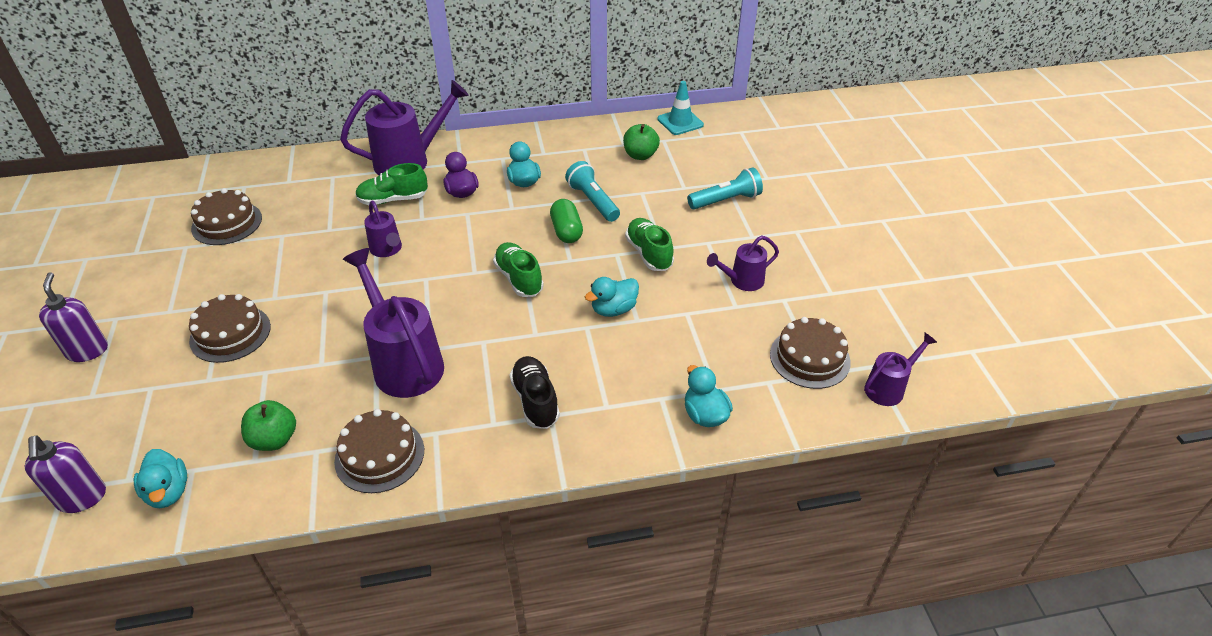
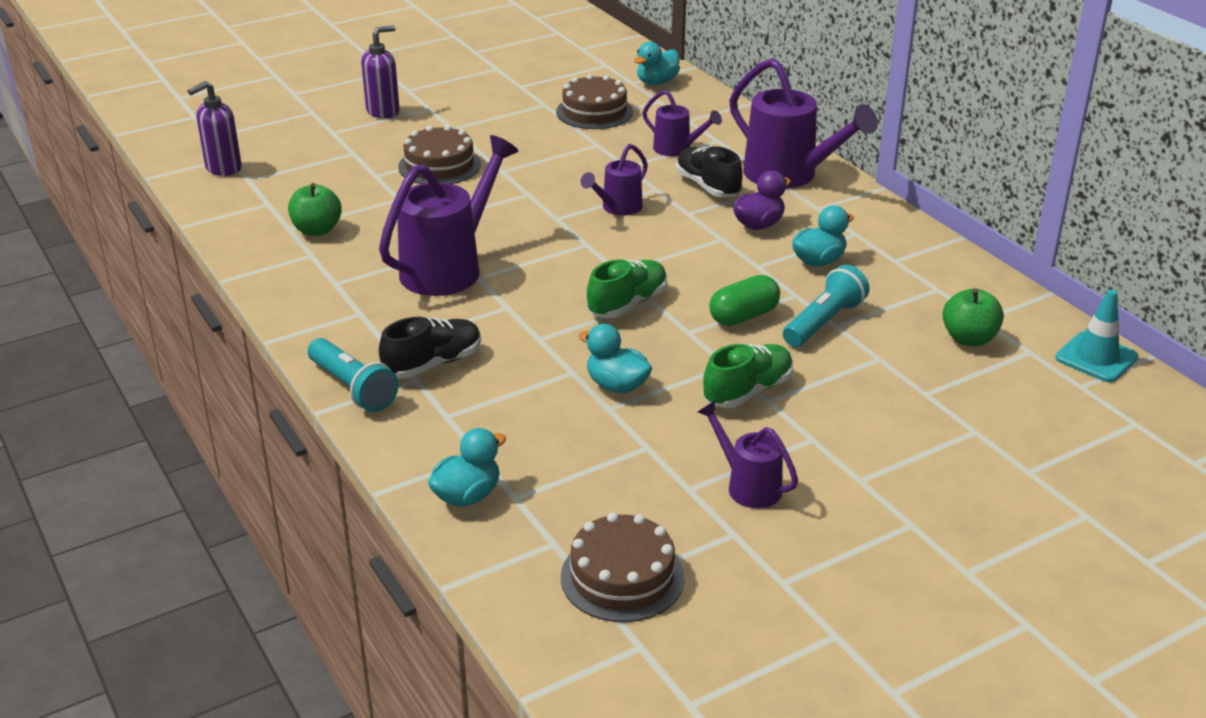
camera: 70 degrees right, 10 degrees down
(168, 492) = (241, 201): turquoise duck -> turquoise duck (657, 82)
(379, 455) = (318, 290): brown cake -> none
(393, 199) = (707, 186): green shoe -> black shoe
(726, 200) = (929, 439): turquoise flashlight -> turquoise flashlight (353, 388)
(888, 388) = (602, 669): purple watering can -> purple watering can (677, 149)

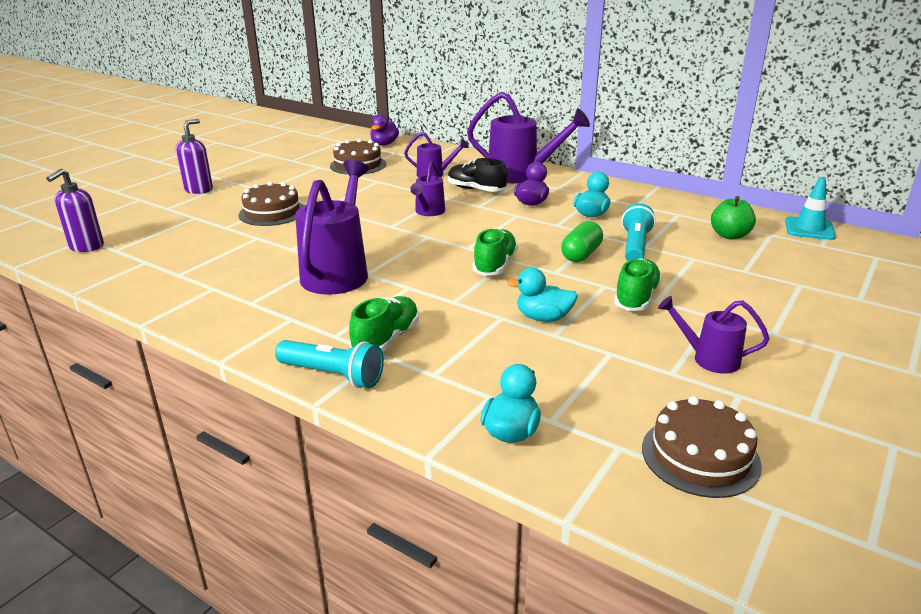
camera: 25 degrees left, 5 degrees down
(317, 230) = (204, 271): green apple -> none
(433, 364) = (386, 339): black shoe -> green shoe
(657, 82) = (384, 144): turquoise duck -> purple duck

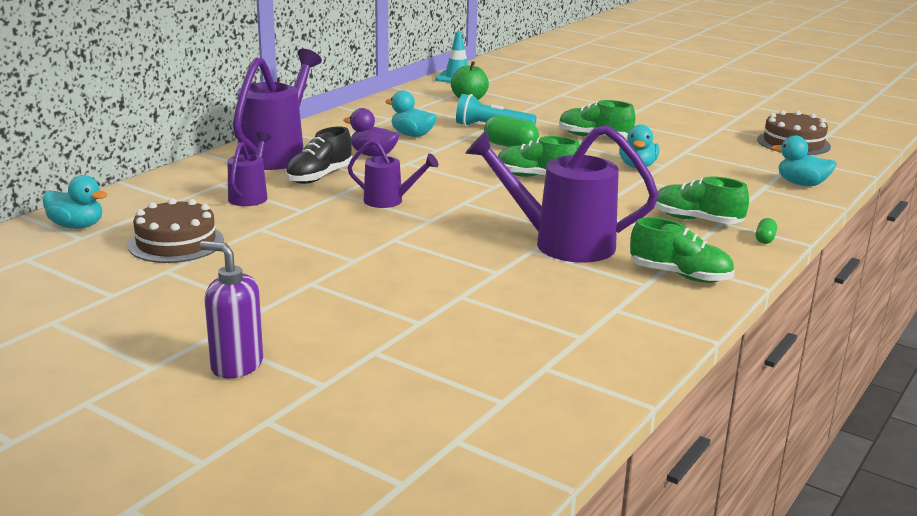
camera: 90 degrees left, 5 degrees down
(86, 247) = (490, 433): purple soap dispenser -> none
(261, 319) = (680, 275): none -> green shoe
(272, 212) = (367, 293): brown cake -> none
(332, 375) = (765, 239): turquoise flashlight -> green capsule
(384, 144) = (77, 226): purple duck -> turquoise duck
(709, 359) = (680, 128): purple watering can -> none

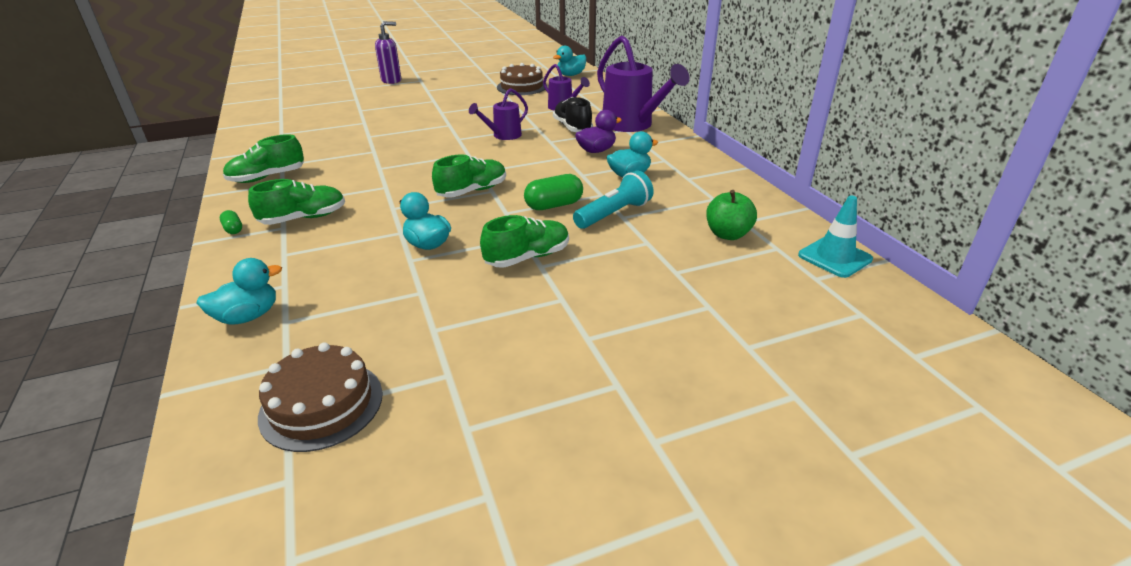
camera: 125 degrees right, 10 degrees up
(562, 244) = (364, 161): purple watering can -> none

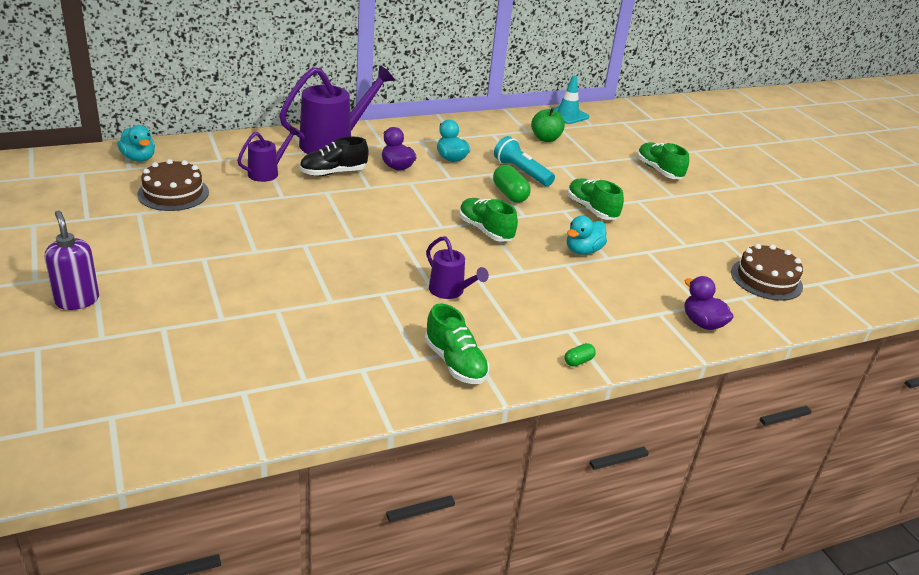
camera: 95 degrees left, 0 degrees up
(248, 316) = (702, 323): turquoise duck -> purple duck
(304, 218) = (549, 320): green shoe -> green shoe (659, 171)
(503, 136) = (348, 211): purple watering can -> purple watering can (450, 291)

